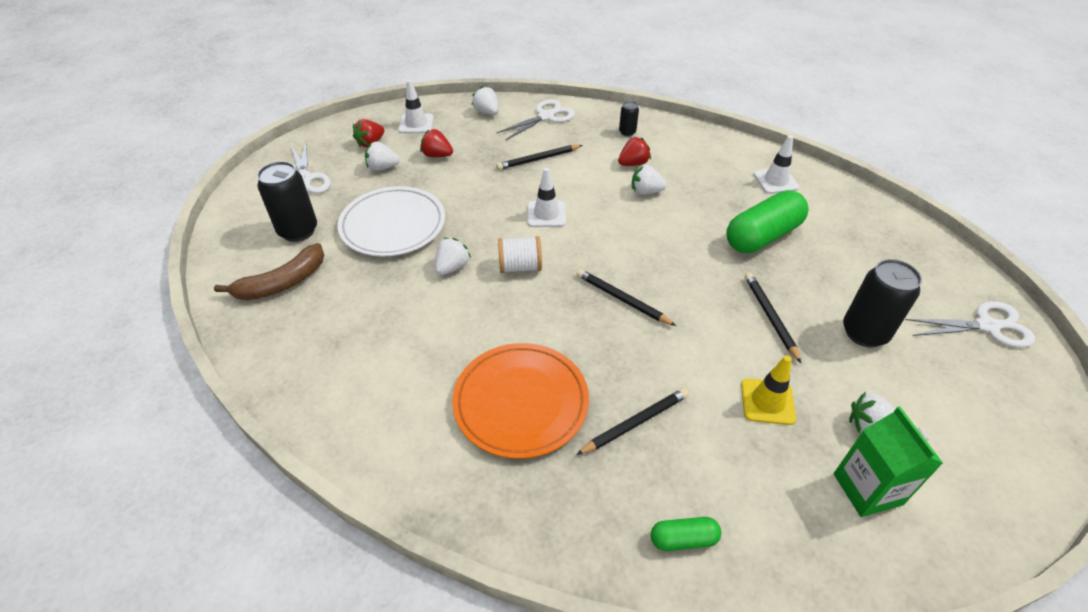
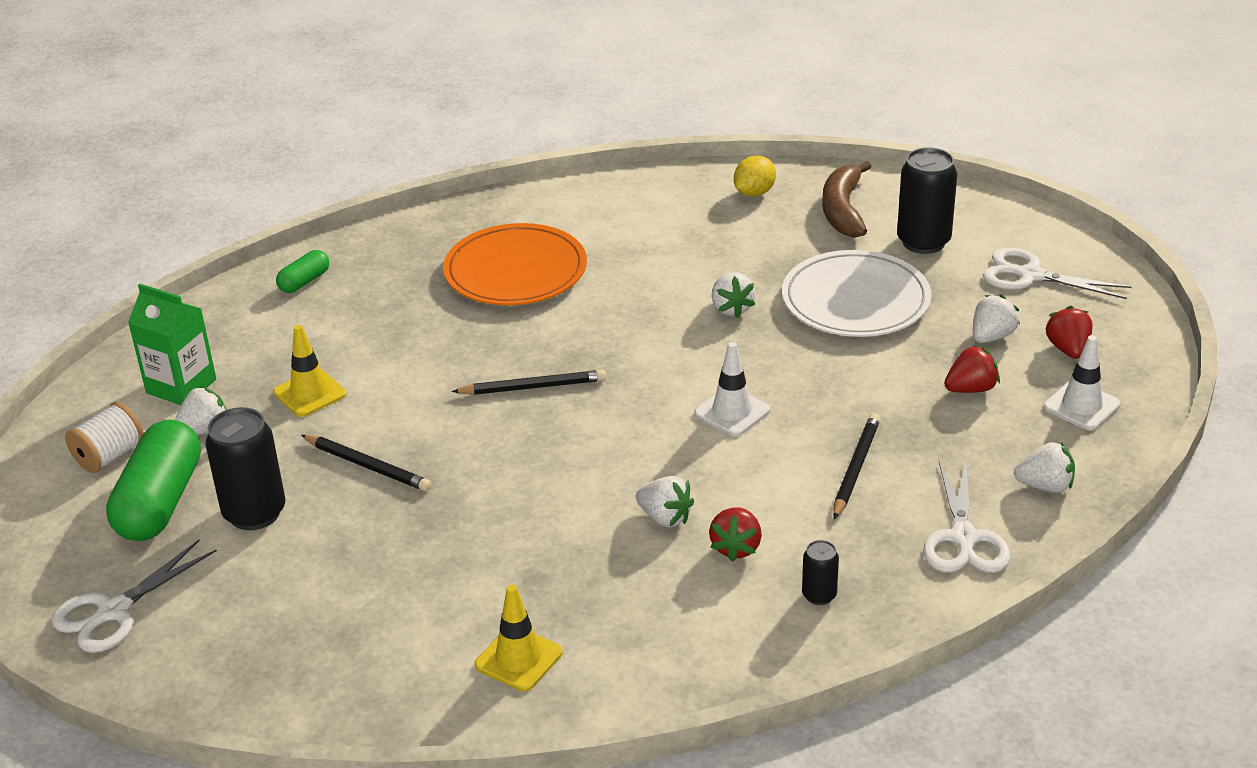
camera: 135 degrees right, 10 degrees down
(290, 340) = (754, 193): none -> yellow lemon
(520, 267) = (671, 349): white spool -> white spool (110, 456)
(635, 422) = (409, 314): black pencil -> none
(645, 192) = (665, 517): white strawberry -> white strawberry turned 75 degrees clockwise
(762, 236) = (458, 555): green capsule -> green capsule (160, 502)
(775, 181) = (518, 659): white traffic cone -> yellow traffic cone

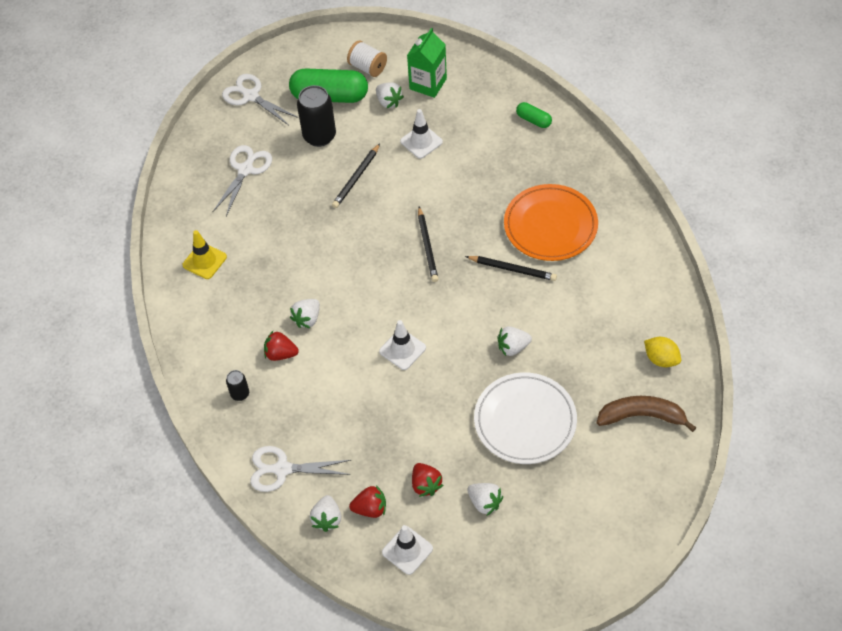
camera: 90 degrees right, 20 degrees up
(310, 393) = (421, 142): yellow traffic cone -> white traffic cone
(855, 468) = (347, 415): black pencil -> black pencil (512, 269)
(923, 242) = (602, 467): black can -> none
(1030, 275) = (562, 535): white scissors -> white scissors (245, 169)
(1068, 349) = (471, 550): red strawberry -> red strawberry (370, 508)

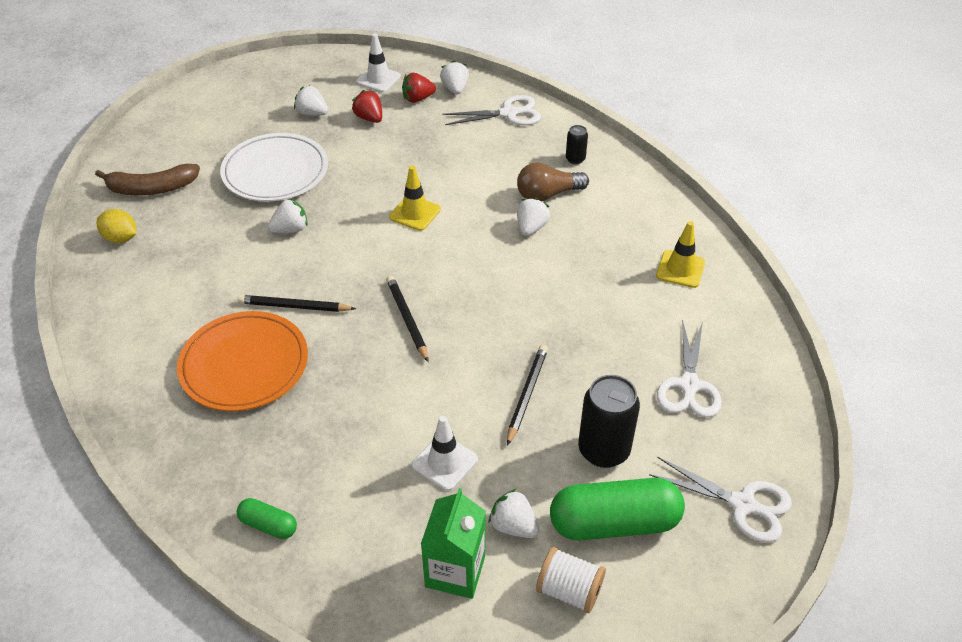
camera: 165 degrees right, 10 degrees down
(281, 354) = (547, 194): red strawberry -> brown light bulb
(402, 349) = (415, 213): white traffic cone -> yellow traffic cone

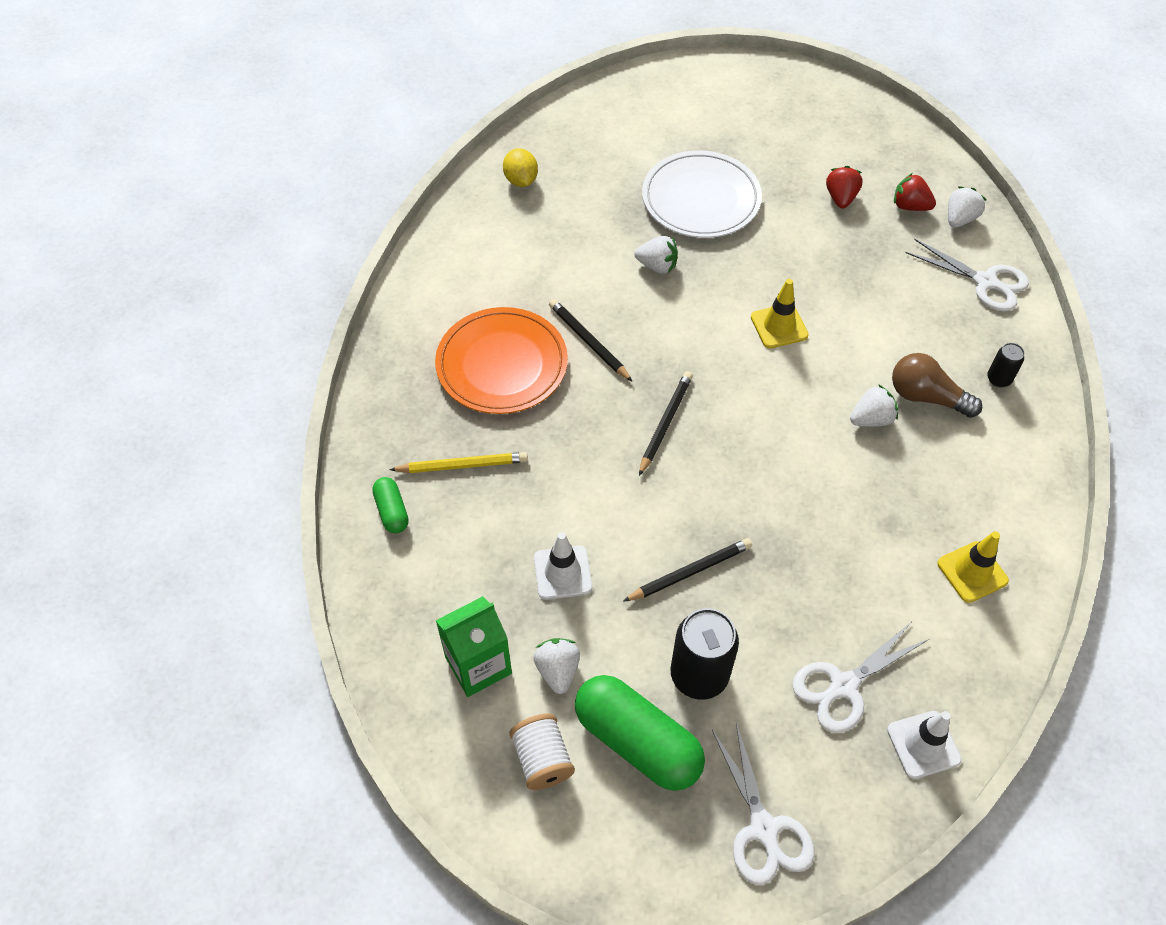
camera: 45 degrees right, 10 degrees up
(151, 188) = (586, 148): brown banana -> none
(290, 451) = (462, 465): none -> yellow pencil
(312, 113) = (793, 158): white strawberry -> none
(378, 79) = (894, 160): white traffic cone -> white traffic cone (923, 745)

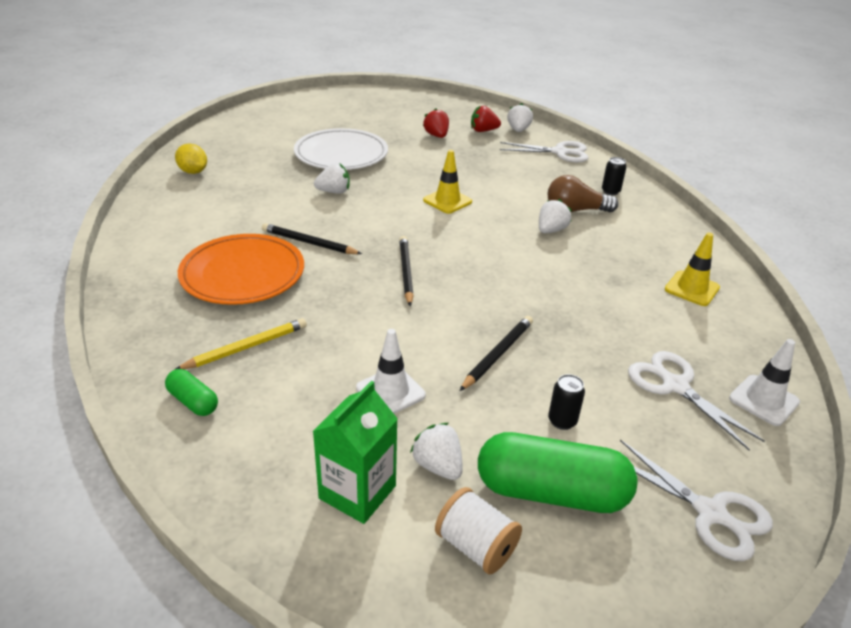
camera: 30 degrees left, 20 degrees down
(699, 675) = (562, 421): black can -> black can, size x0.51
(843, 686) = (674, 385): white scissors -> white scissors turned 120 degrees clockwise

